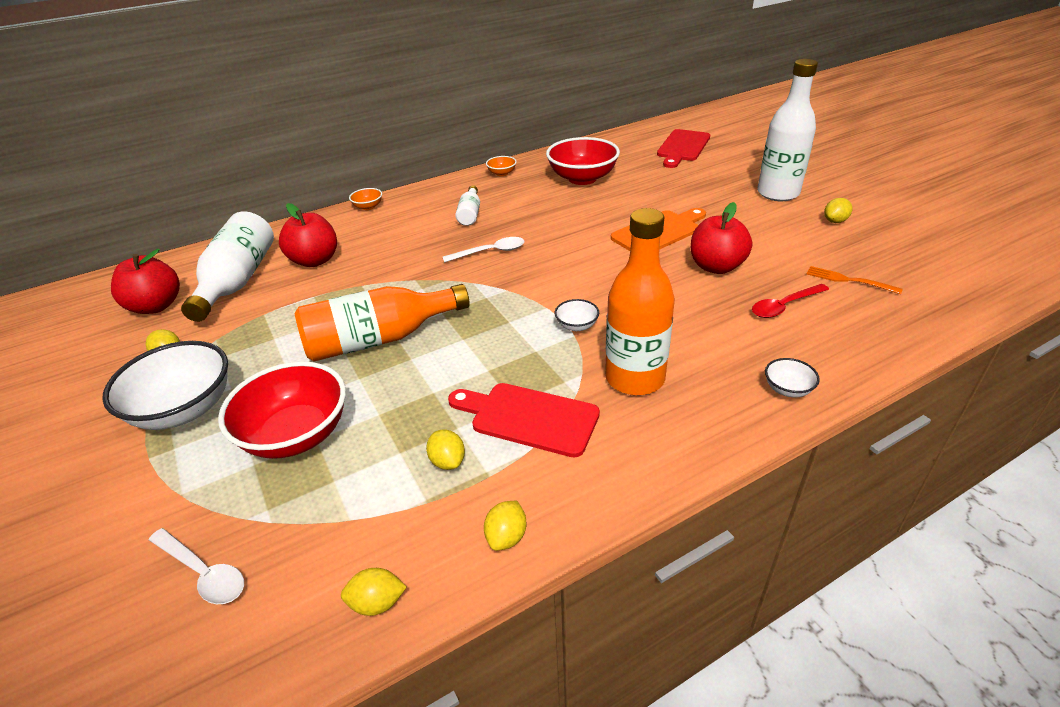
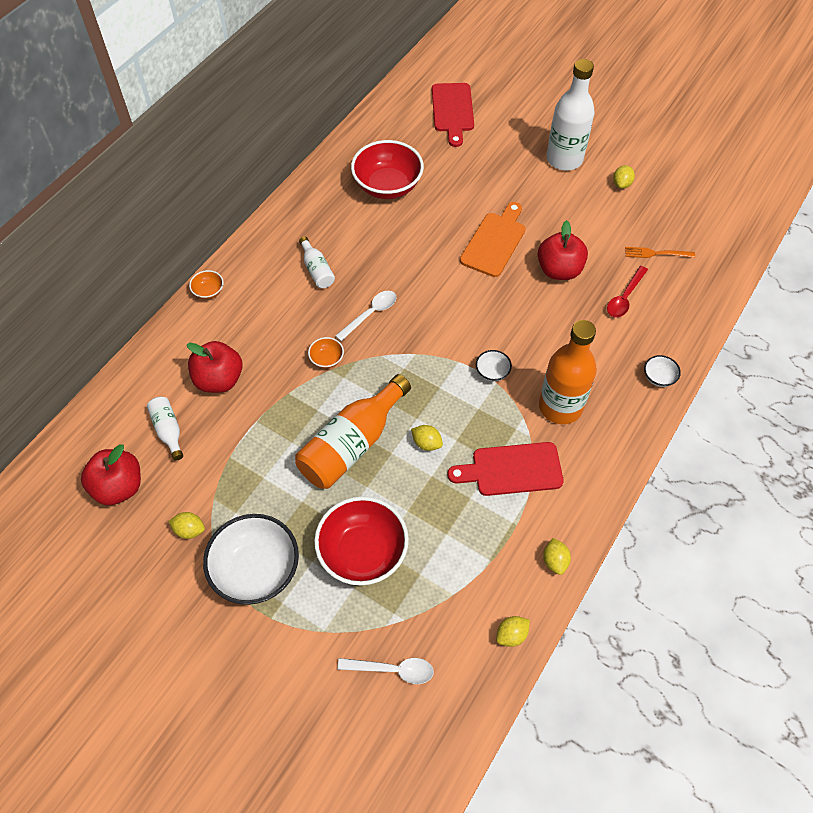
camera: 30 degrees left, 20 degrees up
(237, 281) = (168, 430): white bottle -> white bottle, size x0.50
(448, 461) = (483, 526): yellow lemon -> yellow lemon (426, 443)
(502, 173) = (305, 200): orange bowl -> orange bowl (327, 359)

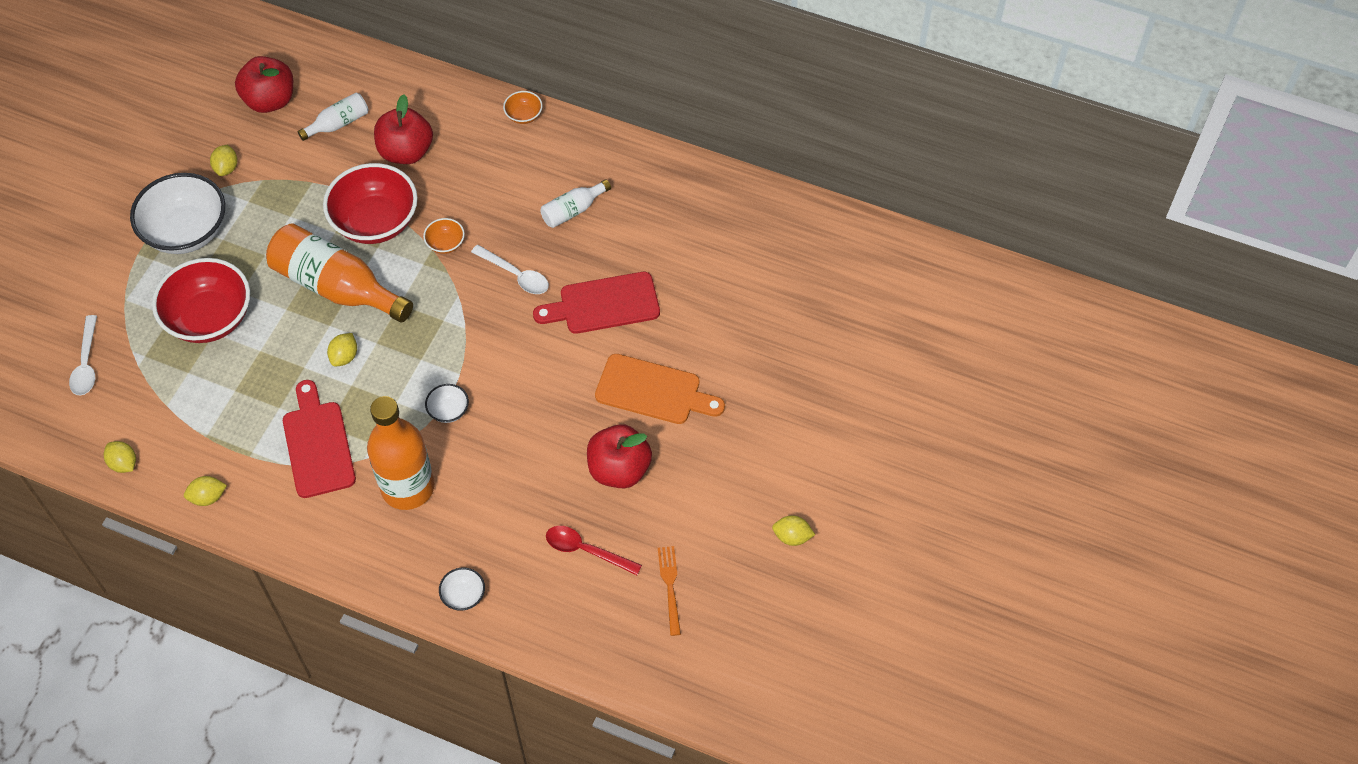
camera: 80 degrees right, 0 degrees up
(387, 186) = (725, 260): red bowl -> red bowl (375, 222)
(453, 111) = (885, 314): red cutting board -> red cutting board (604, 304)
(564, 159) = (824, 460): white bottle -> none

